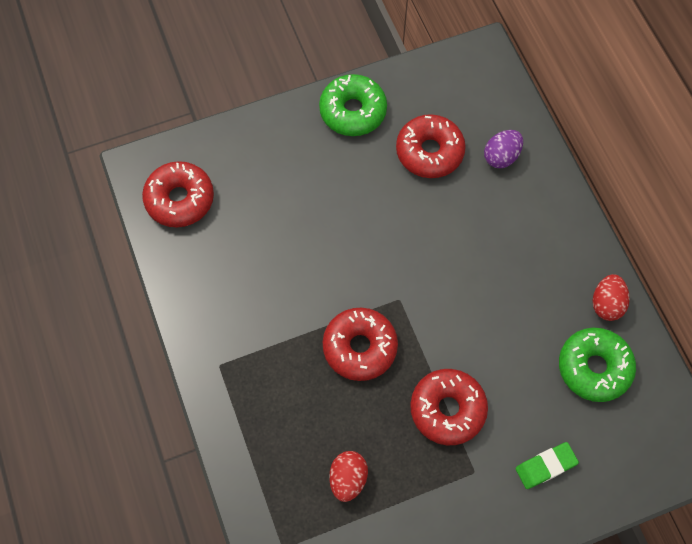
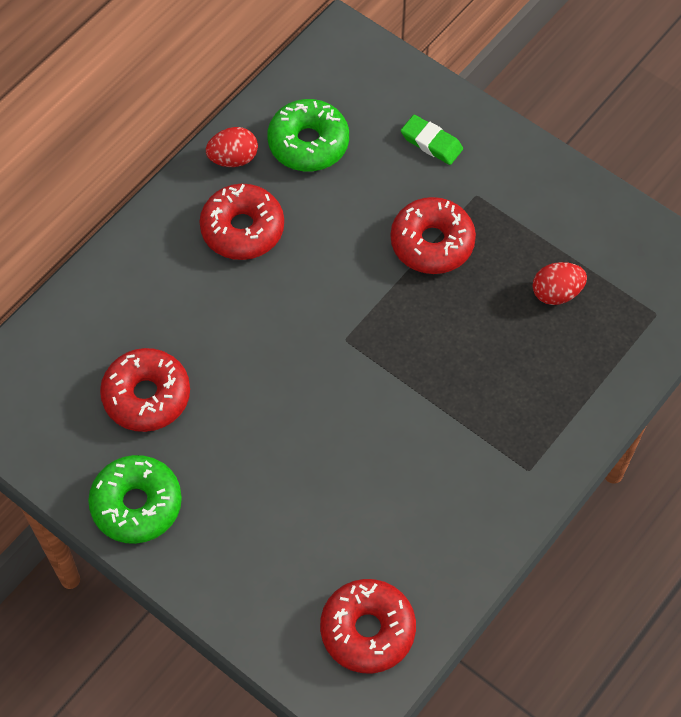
camera: 120 degrees left, 5 degrees down
(360, 347) = (421, 349): red donut -> red donut (242, 229)
(501, 157) = (112, 322): purple egg -> none

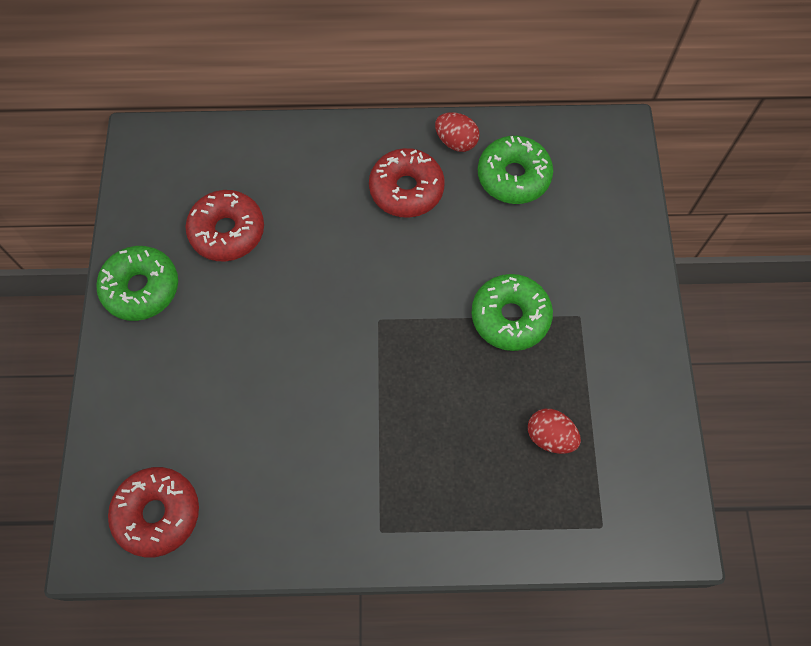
camera: 50 degrees right, 5 degrees up
(431, 143) = (593, 253): green eraser -> none
(432, 243) = (510, 317): red donut -> green donut

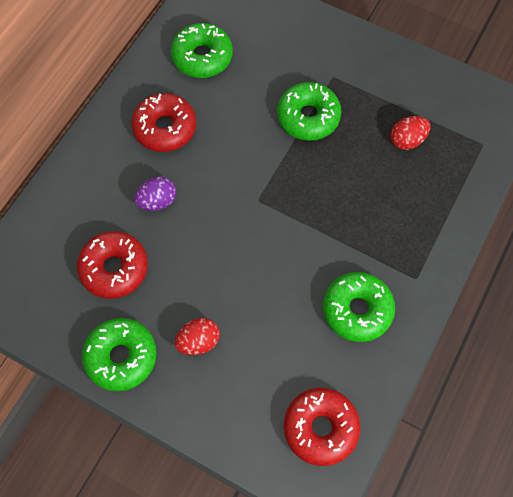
camera: 60 degrees left, 0 degrees up
(307, 485) = (357, 310): none -> green donut
(320, 228) = (157, 201): none -> purple egg
(456, 142) = (148, 76): red egg -> red egg (198, 341)

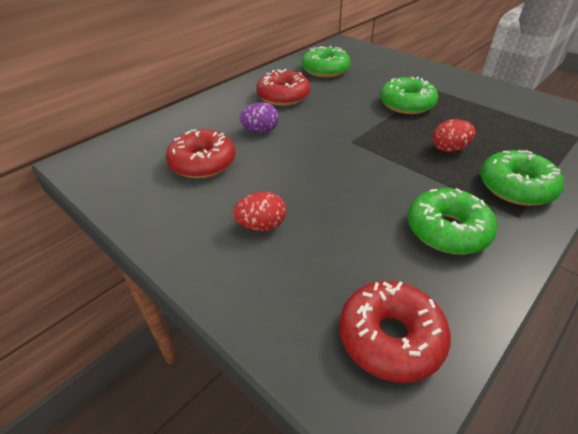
camera: 15 degrees right, 25 degrees down
(121, 357) = (175, 224): green donut -> green donut (516, 187)
(407, 140) = (500, 126): red egg -> red egg (449, 149)

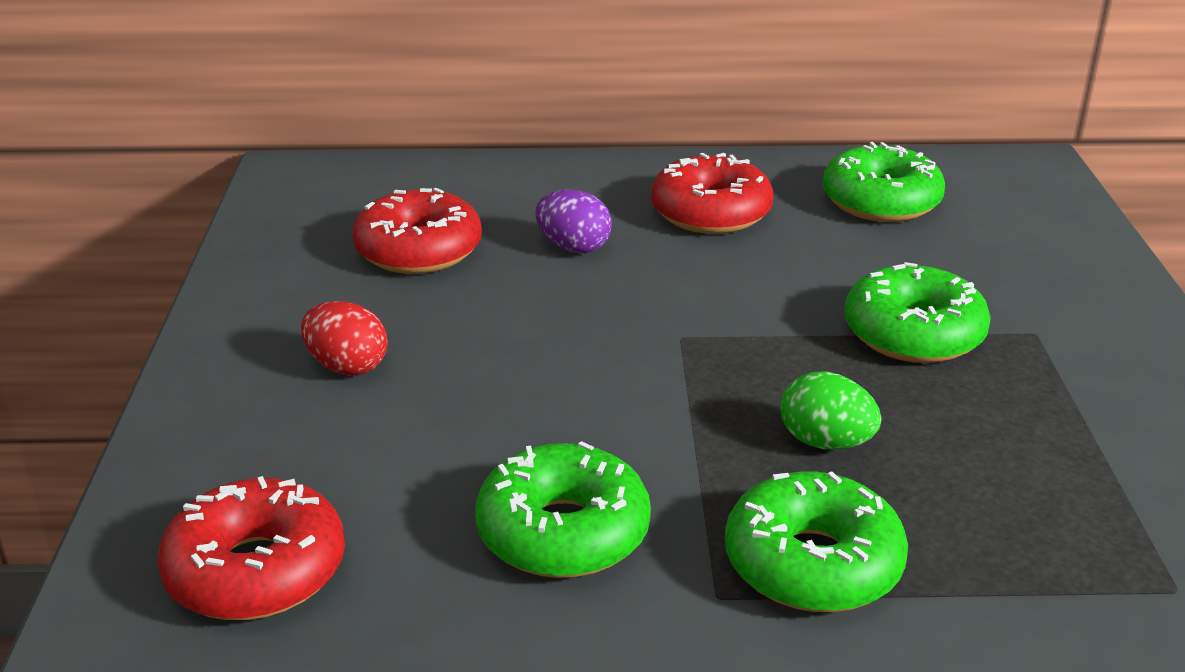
camera: 45 degrees right, 10 degrees down
(449, 149) = (825, 442): red egg -> green egg

